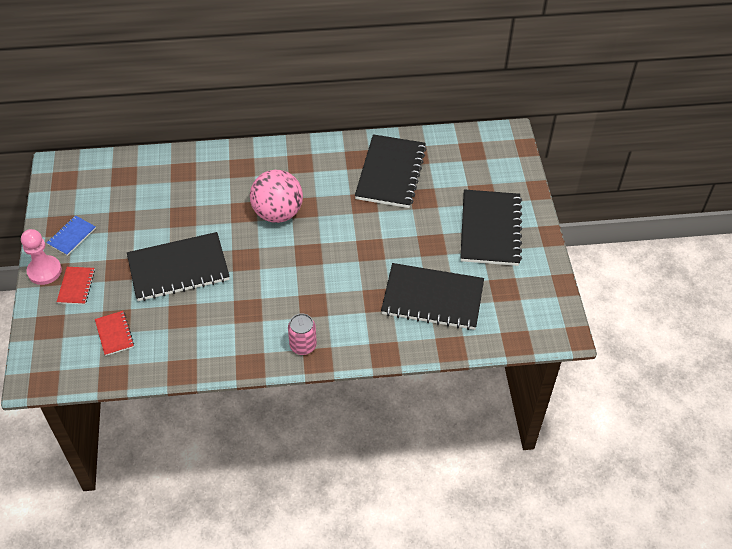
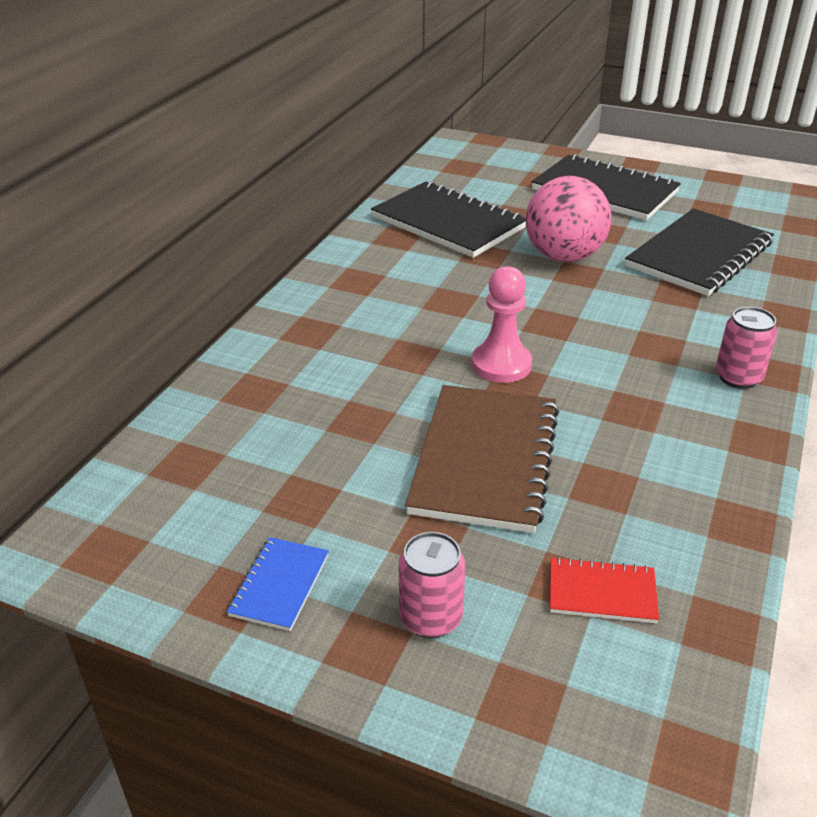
camera: 60 degrees left, 15 degrees down
(44, 271) = (345, 661): pink pawn -> pink pawn (501, 364)
(72, 236) = (280, 585): blue notebook -> blue notebook turned 45 degrees clockwise
(76, 286) = (431, 618): red notebook -> pink can
(178, 268) = (484, 459): black notebook -> brown notebook
(278, 213) = (442, 326): pink ball -> pink ball (563, 257)

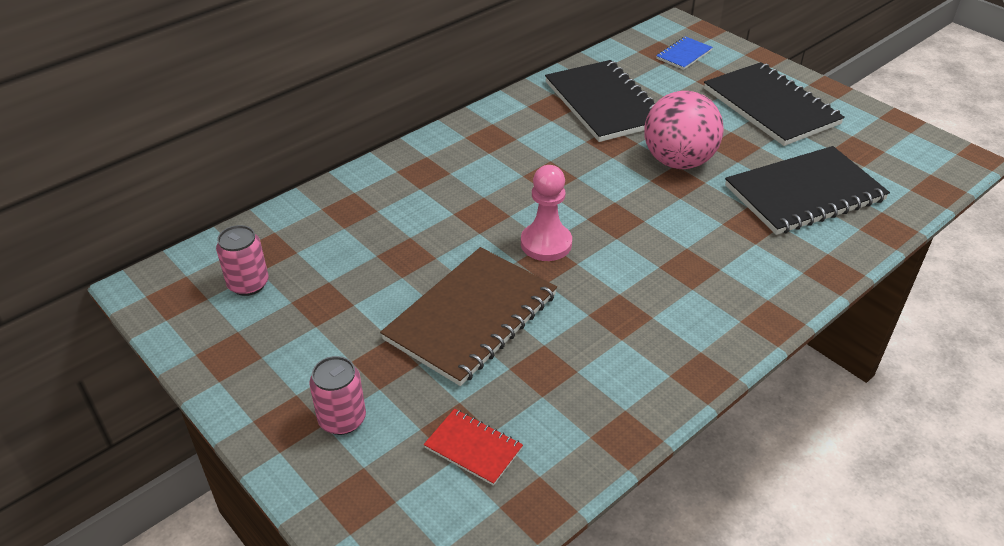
camera: 25 degrees right, 5 degrees up
(280, 585) = (264, 359): blue notebook -> blue notebook (684, 55)
(738, 377) = (736, 316): pink can -> pink can (248, 284)

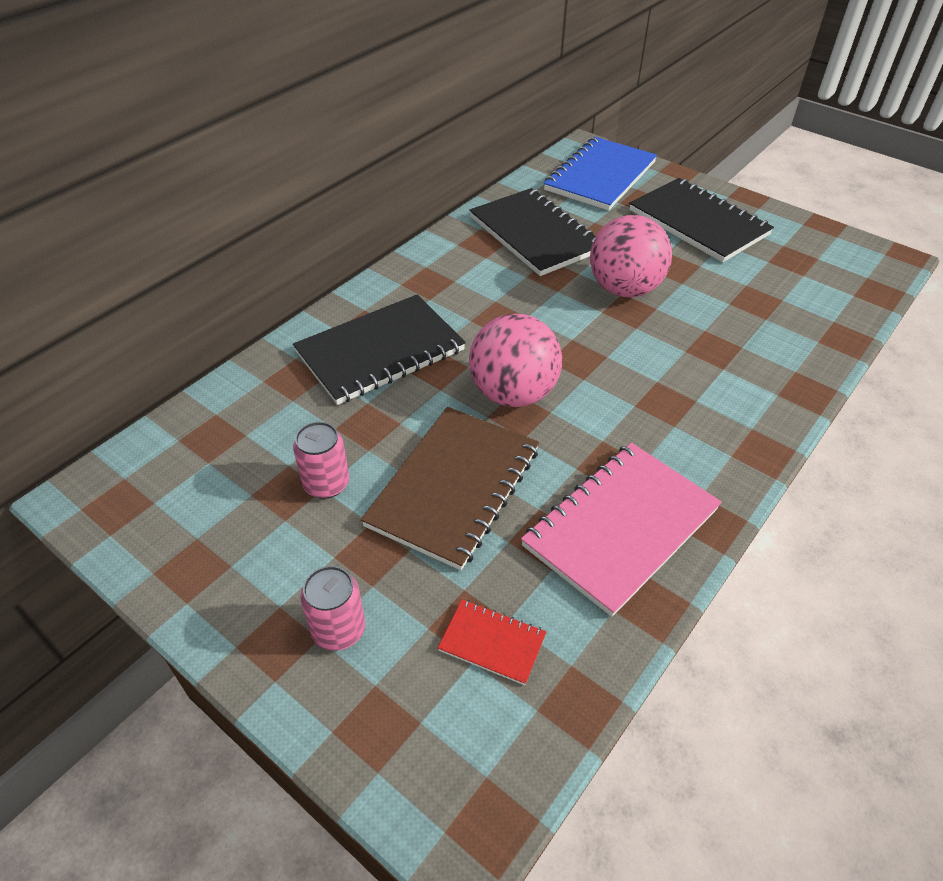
camera: 10 degrees left, 5 degrees up
(248, 284) = (198, 479): pink can -> pink can (326, 484)
(546, 243) = (513, 393): pink pawn -> pink ball
(616, 370) = (621, 528): none -> pink notebook
(684, 55) = (600, 176): blue notebook -> blue notebook, size x2.14
(804, 193) = (755, 310): black notebook -> black notebook (380, 351)

